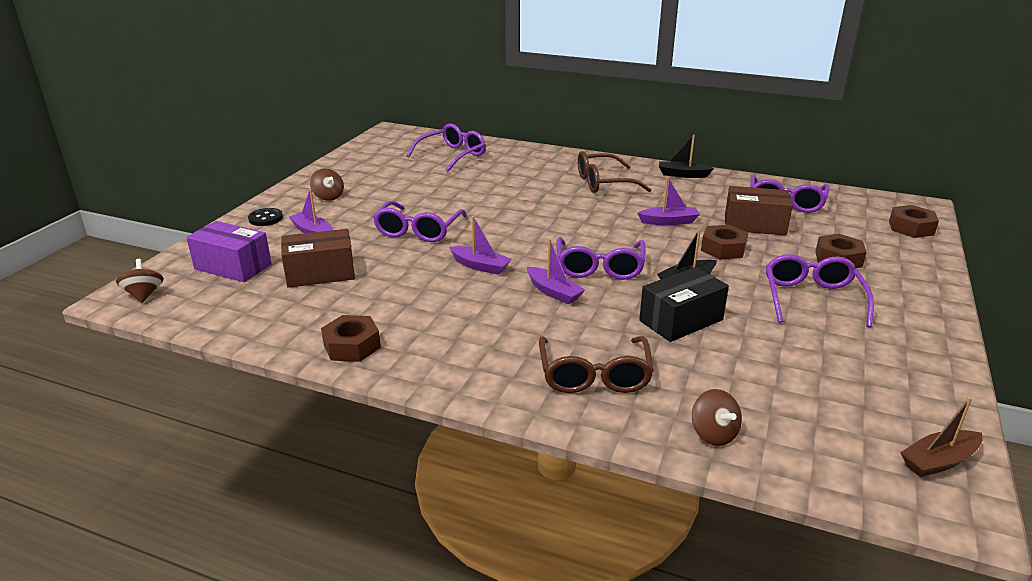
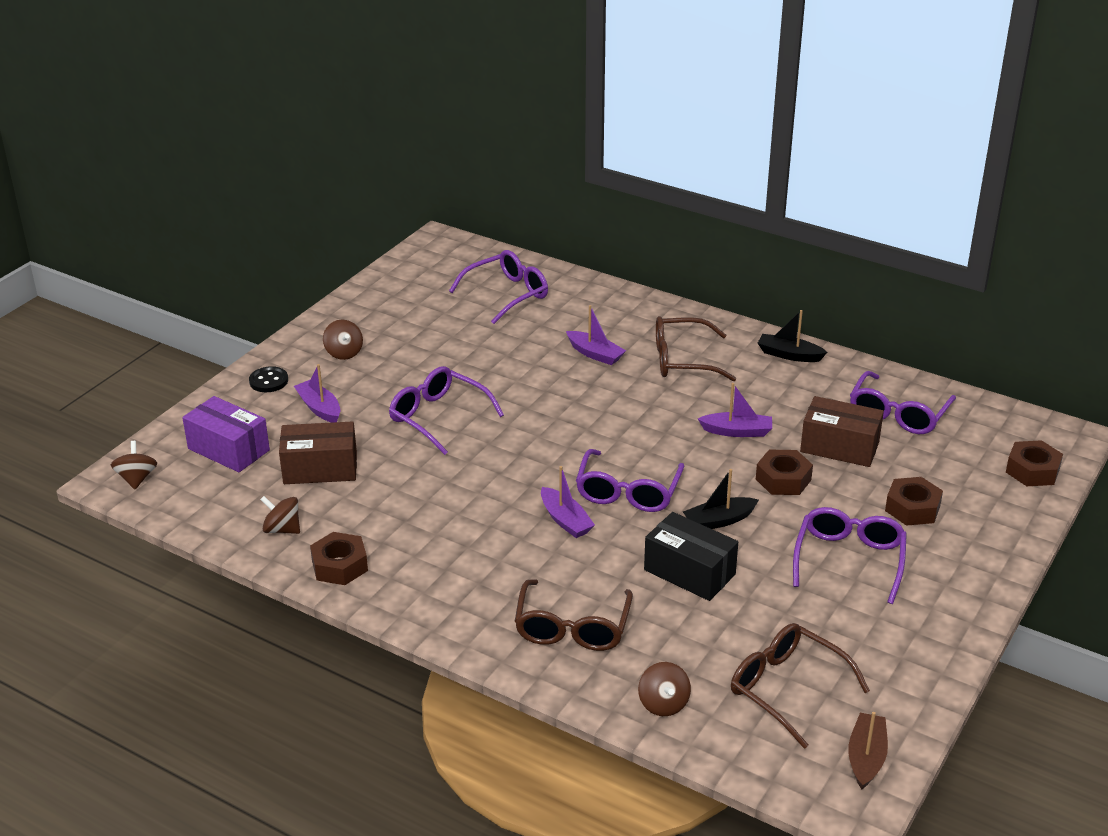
camera: 10 degrees right, 5 degrees up
(290, 322) = (282, 529): none -> brown spinning top
(418, 231) = (438, 417): purple glasses -> purple glasses turned 105 degrees clockwise
(480, 266) = (495, 476): purple boat -> purple boat (595, 354)
(681, 320) = (689, 572): black box -> black box turned 60 degrees clockwise
(823, 406) = (786, 688): none -> brown glasses
(938, 461) = (866, 757): brown boat -> brown boat turned 120 degrees clockwise

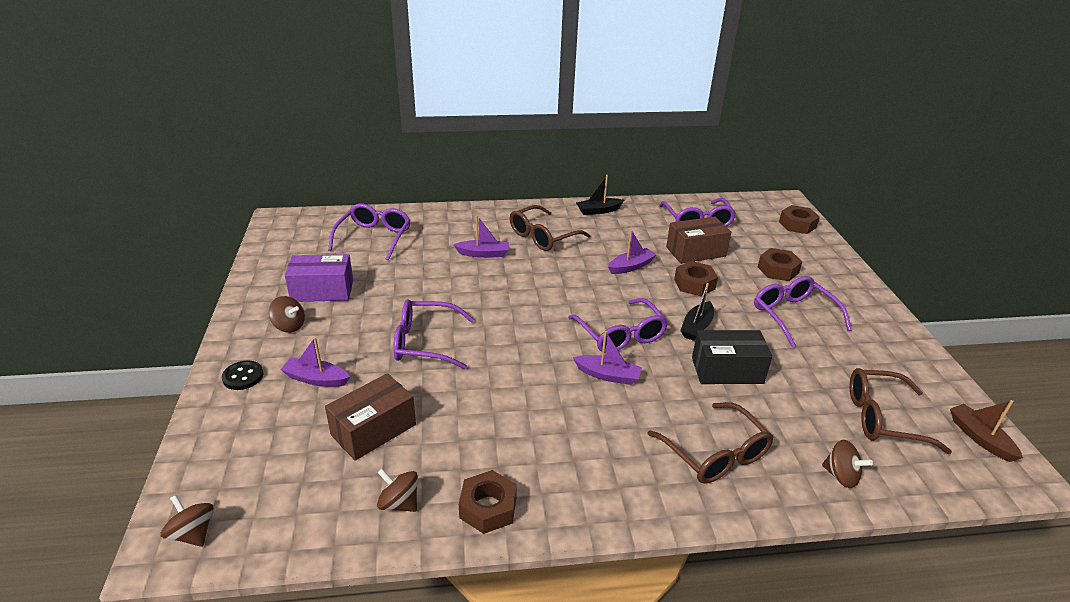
camera: 40 degrees left, 0 degrees up
(228, 449) = (266, 455): purple box -> purple box (322, 291)
(282, 529) = (399, 503): brown spinning top -> brown spinning top turned 45 degrees clockwise

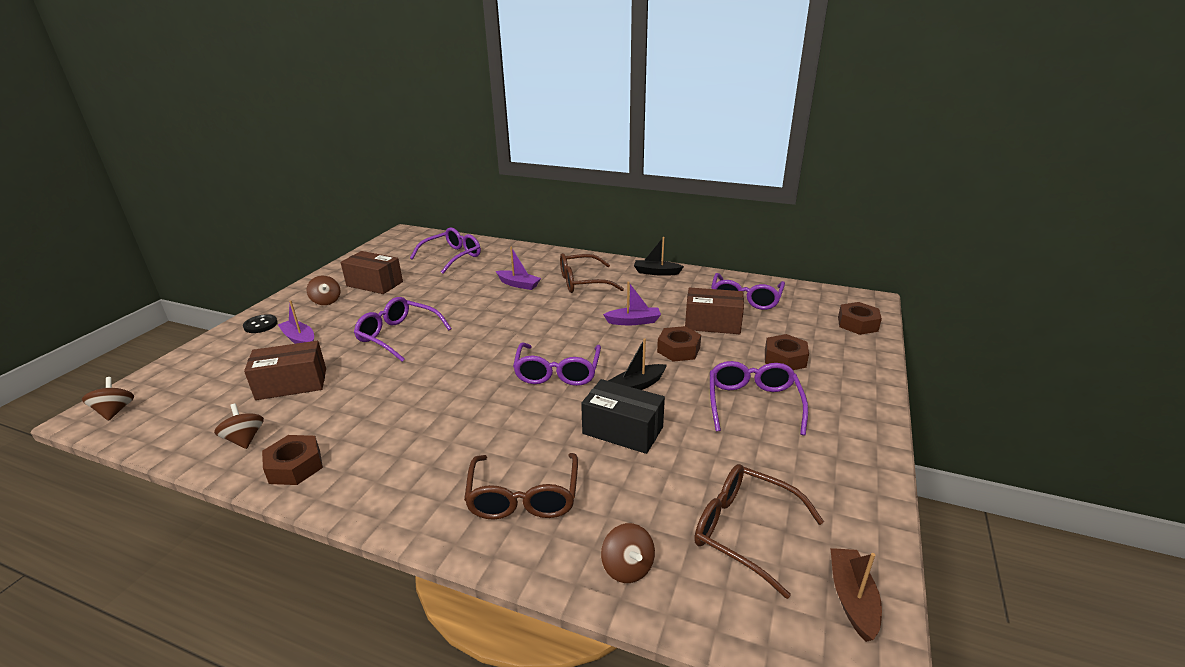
camera: 30 degrees right, 5 degrees down
(322, 291) = (374, 284): purple box -> brown box
(608, 375) = (507, 400): purple boat -> none

